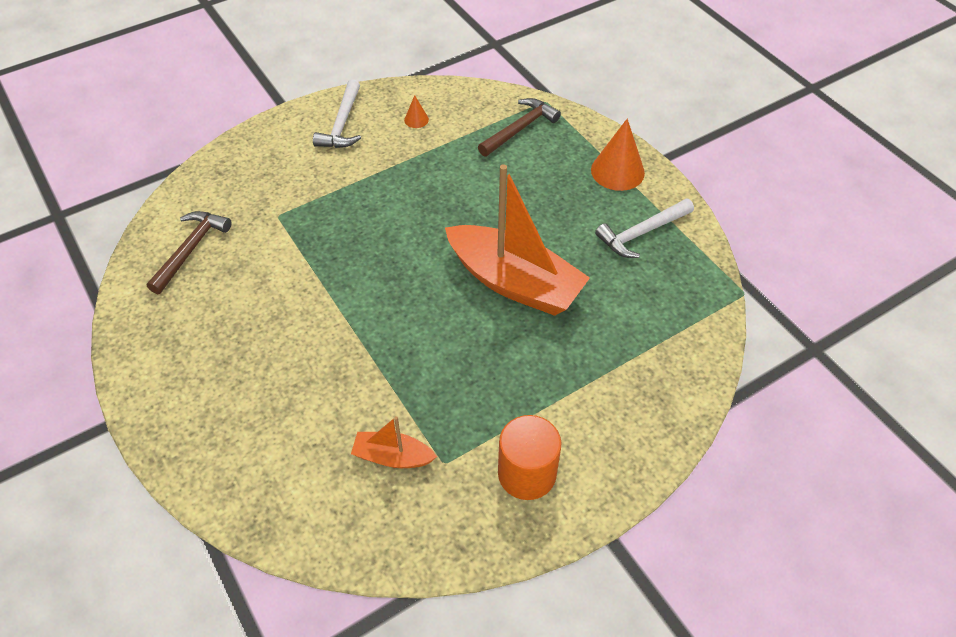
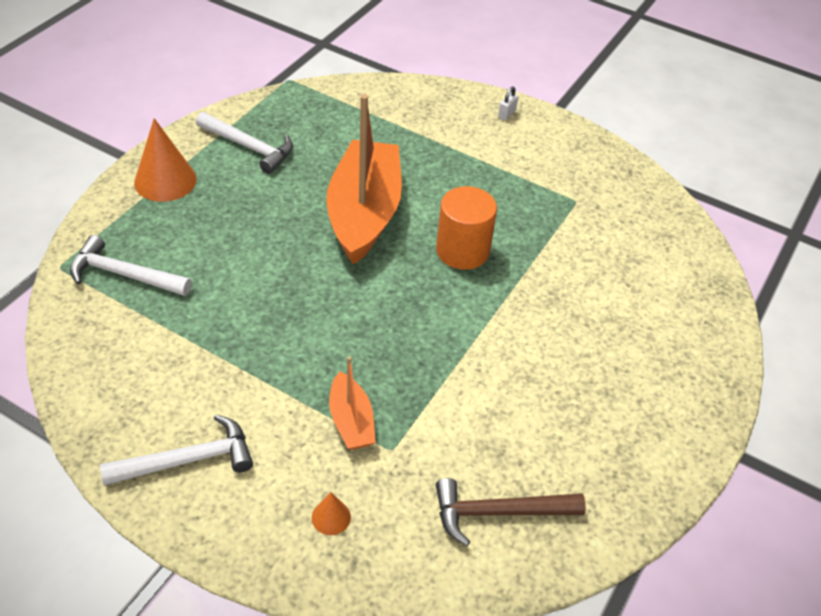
camera: 120 degrees left, 5 degrees down
(392, 457) = (596, 231): orange boat -> orange boat (351, 421)
(416, 119) = (145, 380): orange cone -> orange cone (331, 517)
(519, 129) = (124, 275): brown hammer -> white hammer
(527, 473) = (547, 155): orange cylinder -> orange cylinder (462, 251)
(615, 469) = (507, 114): none -> white padlock

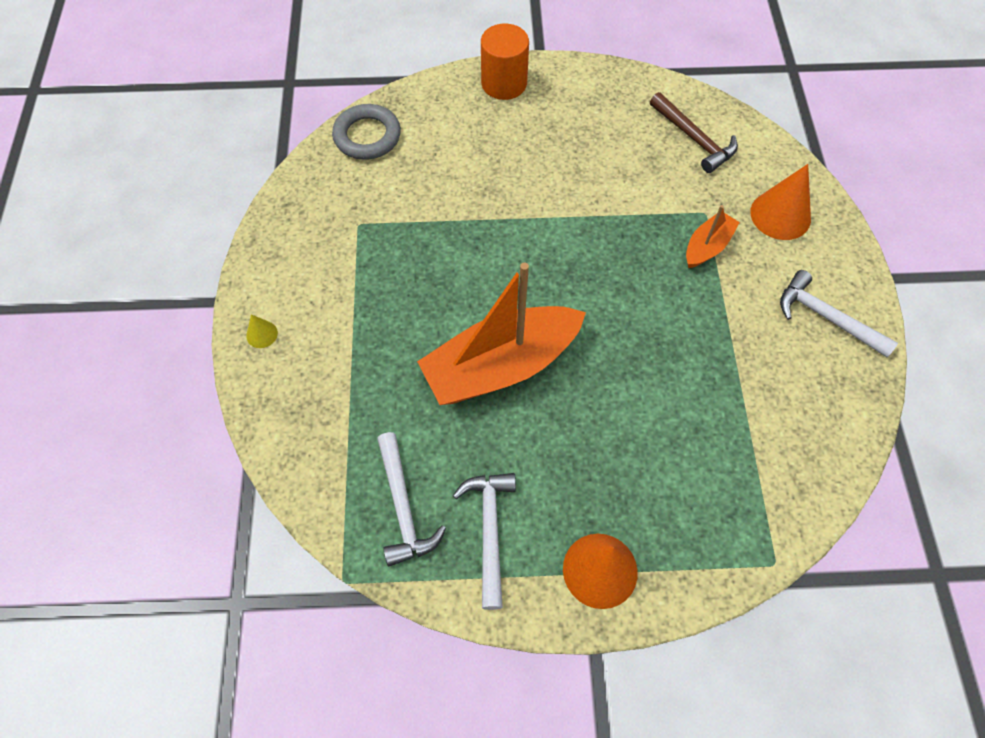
camera: 120 degrees left, 15 degrees up
(124, 275) = (733, 500): white hammer -> white hammer (403, 507)
(331, 517) = (780, 215): orange cone -> orange cone, size x2.08
(462, 251) = (486, 270): orange cylinder -> orange cylinder (504, 83)
(507, 114) = (262, 334): white padlock -> yellow cone
(682, 250) = (367, 136): none -> grey ring

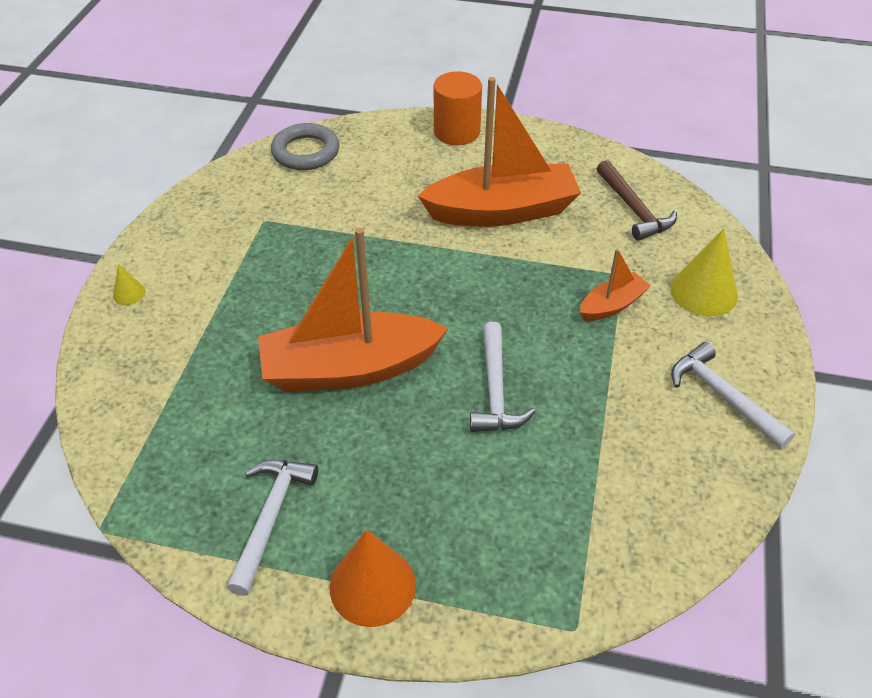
camera: 15 degrees right, 15 degrees down
(403, 507) = (192, 474): white hammer -> white hammer (496, 390)
(577, 166) = (502, 211): none -> orange boat
(780, 215) = (703, 292): orange cone -> yellow cone

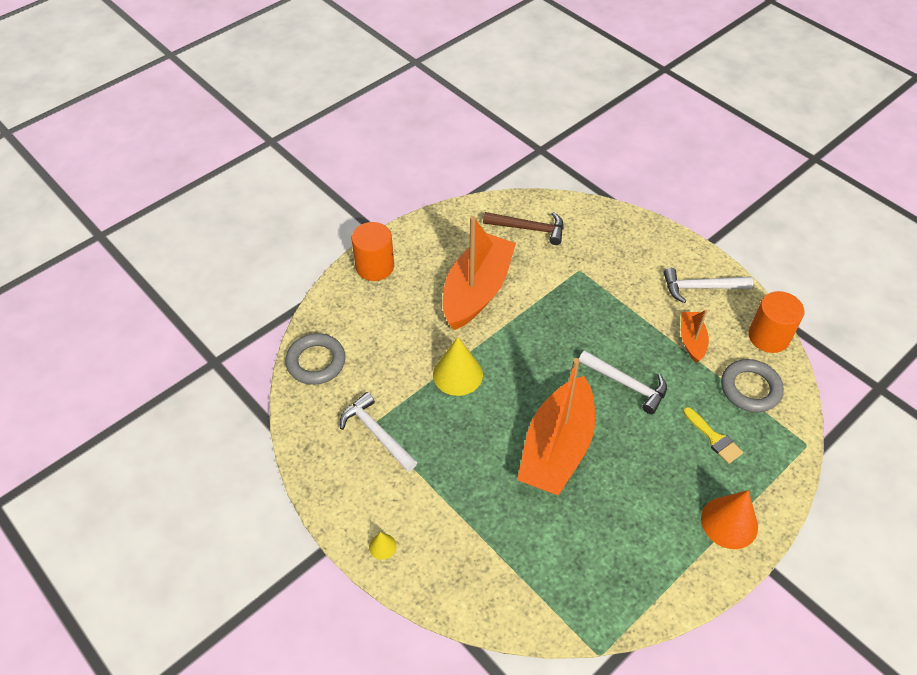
camera: 55 degrees left, 5 degrees up
(270, 518) = (650, 551): white hammer -> white hammer (376, 433)
(492, 513) = (714, 438): none -> yellow brush
(609, 520) = (750, 388): none -> grey ring
(612, 305) = (600, 290): orange boat -> orange boat (691, 340)
(703, 292) = (621, 244): yellow cone -> yellow cone (457, 374)
(720, 505) = (768, 336): none -> orange cylinder

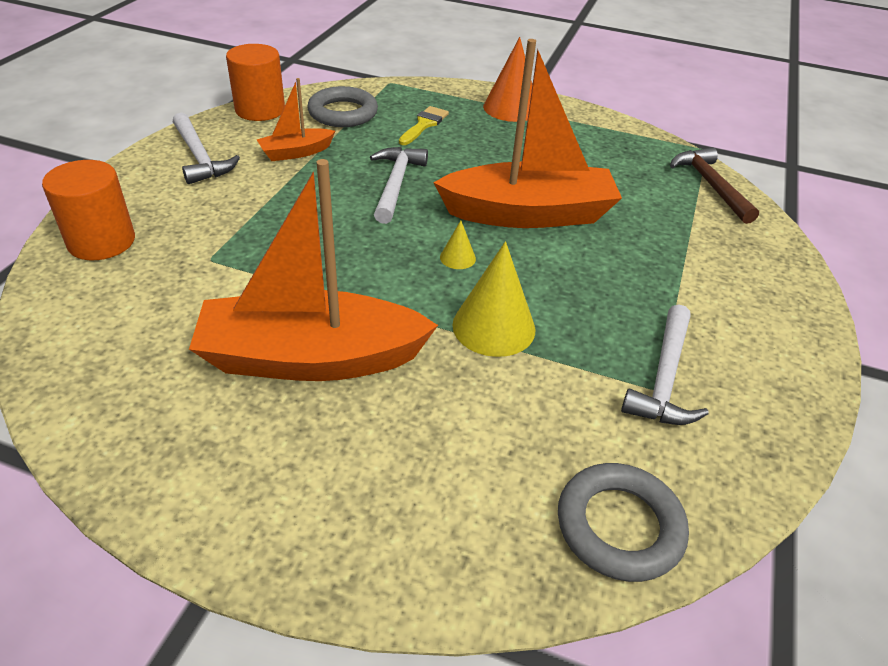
camera: 120 degrees left, 10 degrees down
(375, 266) = (323, 542): orange cylinder -> orange cylinder (101, 241)
(382, 546) = (791, 310): yellow cone -> yellow cone (457, 258)
(529, 228) = (123, 337): brown hammer -> brown hammer (710, 185)

